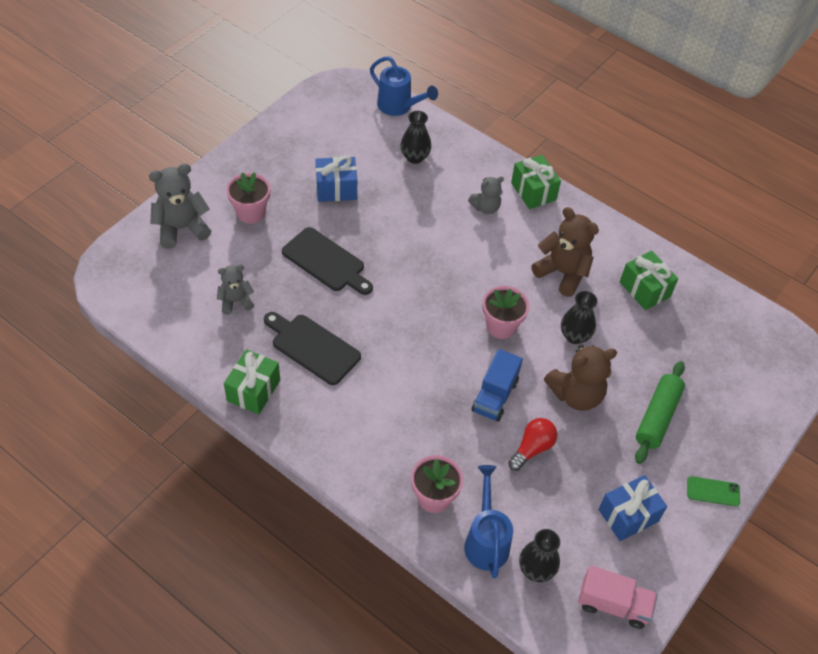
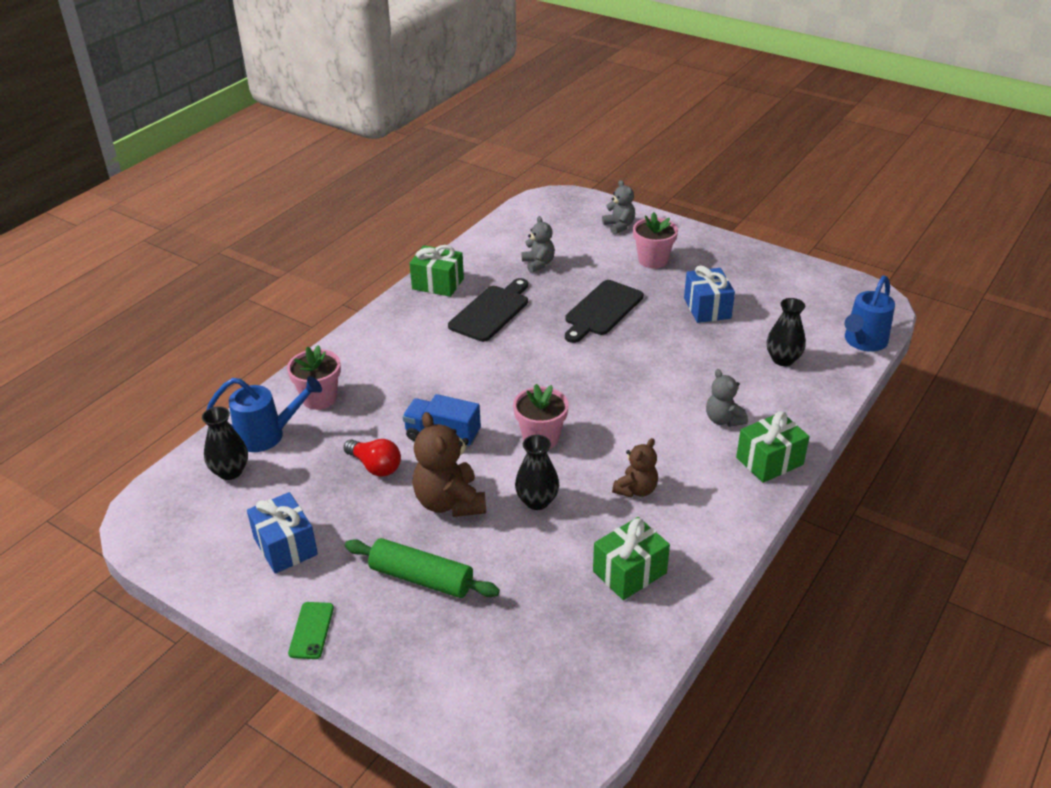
camera: 90 degrees right, 15 degrees down
(182, 228) = (619, 226): grey teddy bear -> grey teddy bear, size x0.60
(562, 273) = (636, 490): brown teddy bear -> brown teddy bear, size x0.60
(613, 604) = (180, 531): pink truck -> none

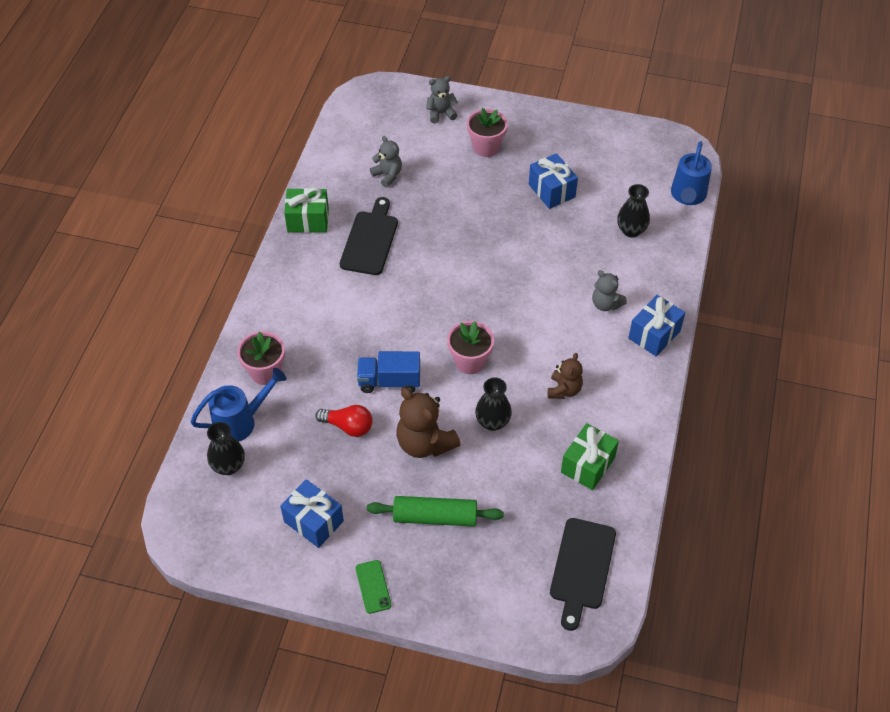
camera: 20 degrees left, 15 degrees up
(602, 310) = (465, 215): black cutting board -> black cutting board (581, 568)
(619, 226) = (441, 113): grey teddy bear -> grey teddy bear turned 60 degrees counterclockwise
(769, 461) = (654, 334): green gift -> blue gift

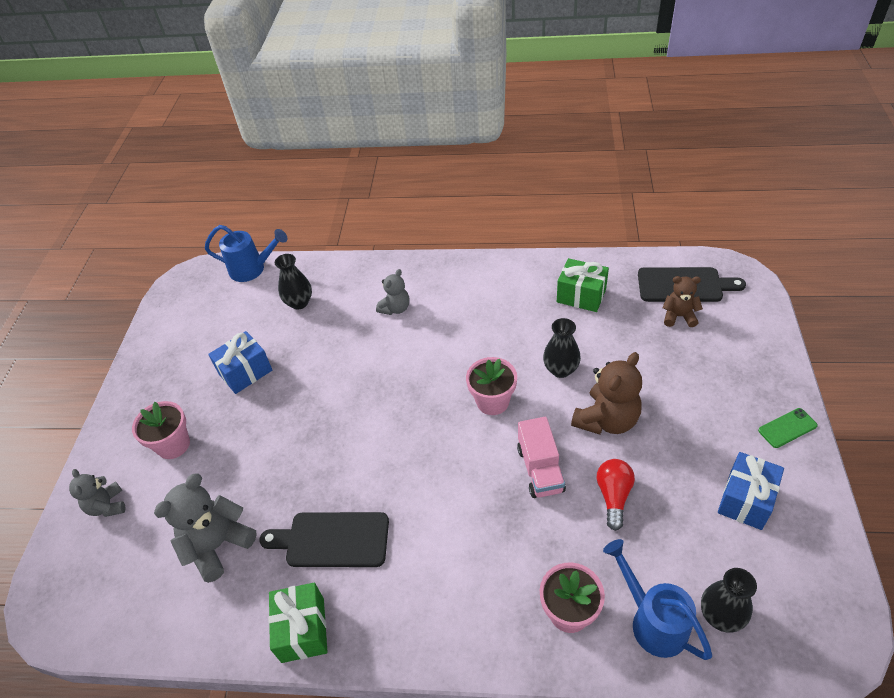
camera: 95 degrees left, 5 degrees down
(387, 175) = (218, 545): grey teddy bear -> grey teddy bear, size x1.65
(389, 381) = (540, 469): blue truck -> pink truck
(435, 517) = (686, 394): green rolling pin -> none
(564, 390) = (505, 323): brown teddy bear -> brown teddy bear (679, 316)
(654, 334) = (425, 272): blue gift -> none

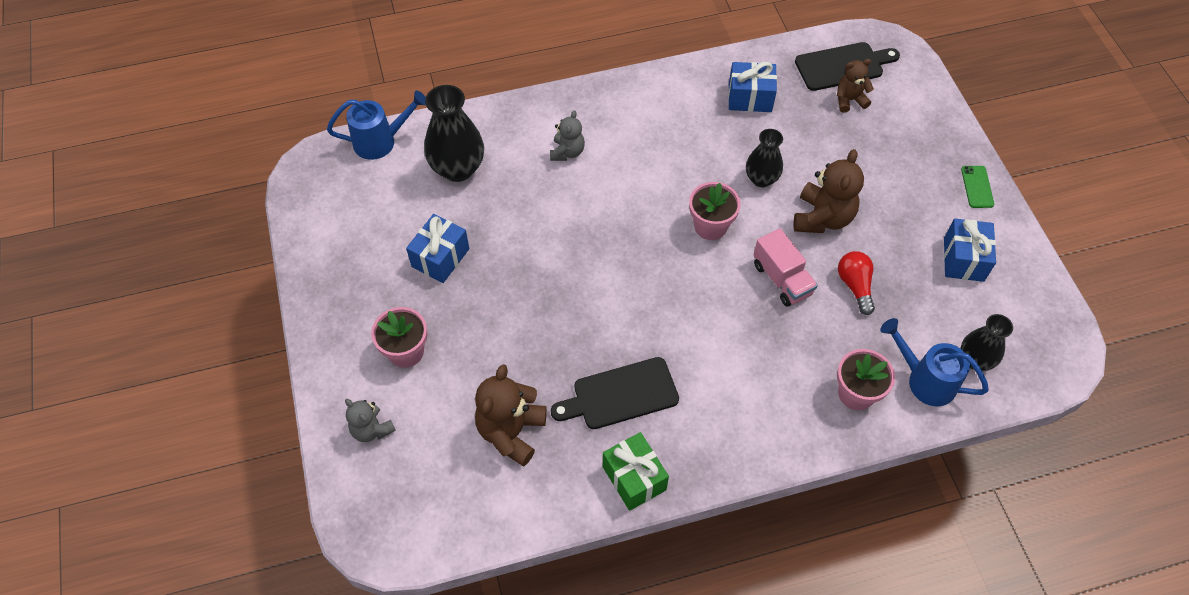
camera: 25 degrees left, 10 degrees up
(218, 545) = (511, 432): grey teddy bear -> brown teddy bear
(299, 303) = (458, 168): black vase -> black vase, size x1.60
(581, 296) = (750, 98): green gift -> blue gift
(787, 428) = (977, 187): green phone -> green phone turned 45 degrees counterclockwise

